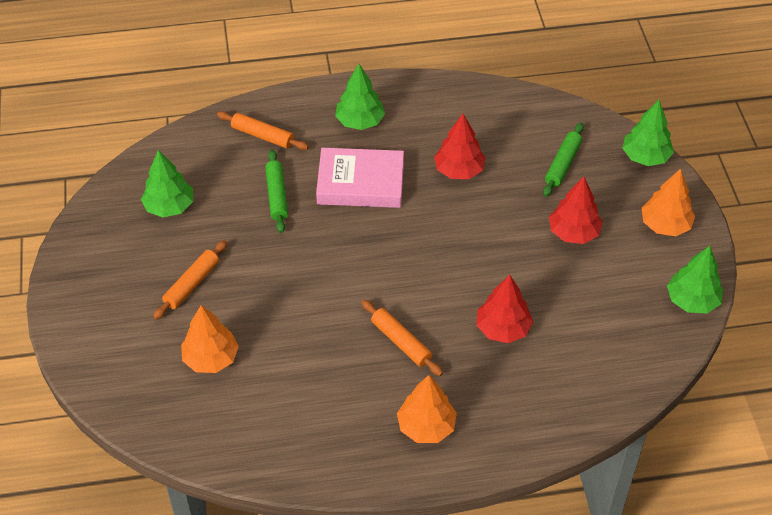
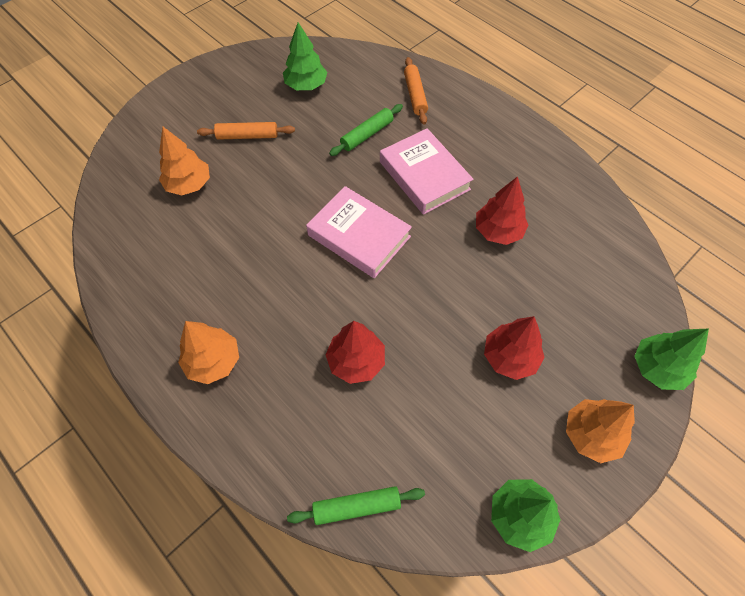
camera: 55 degrees right, 10 degrees up
(360, 121) = (484, 140): green tree -> none
(384, 262) = (359, 236): none -> pink book
(401, 342) = (287, 293): orange rolling pin -> none
(562, 164) = (579, 303): green rolling pin -> green rolling pin (356, 507)

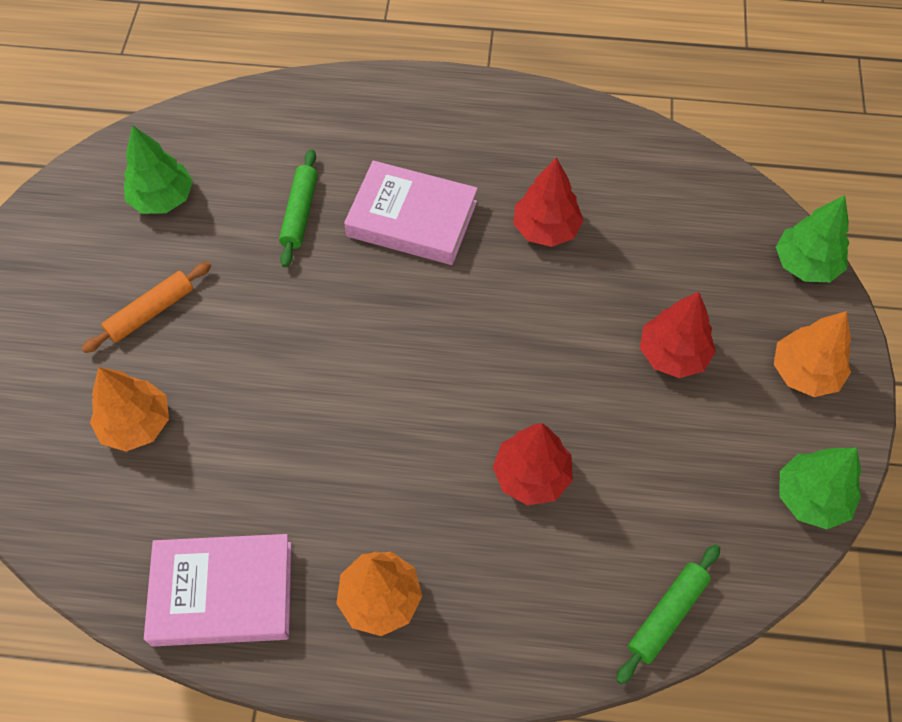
camera: 40 degrees left, 0 degrees up
(359, 236) = (405, 339): pink book -> pink book (223, 593)
(415, 95) = (311, 127): orange rolling pin -> none

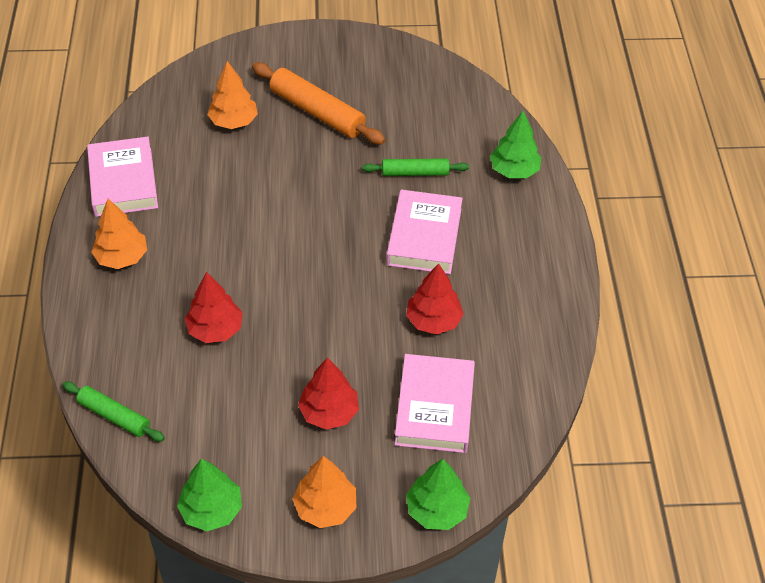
camera: 80 degrees right, 10 degrees down
(151, 312) = (317, 112): orange rolling pin -> orange rolling pin, size x1.67
(162, 198) = (410, 100): green tree -> green tree (514, 170)
(671, 246) = (434, 408): none -> pink book

